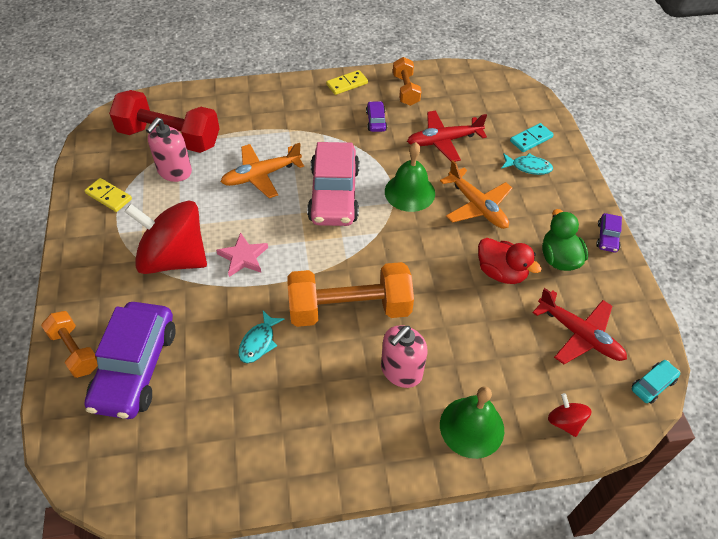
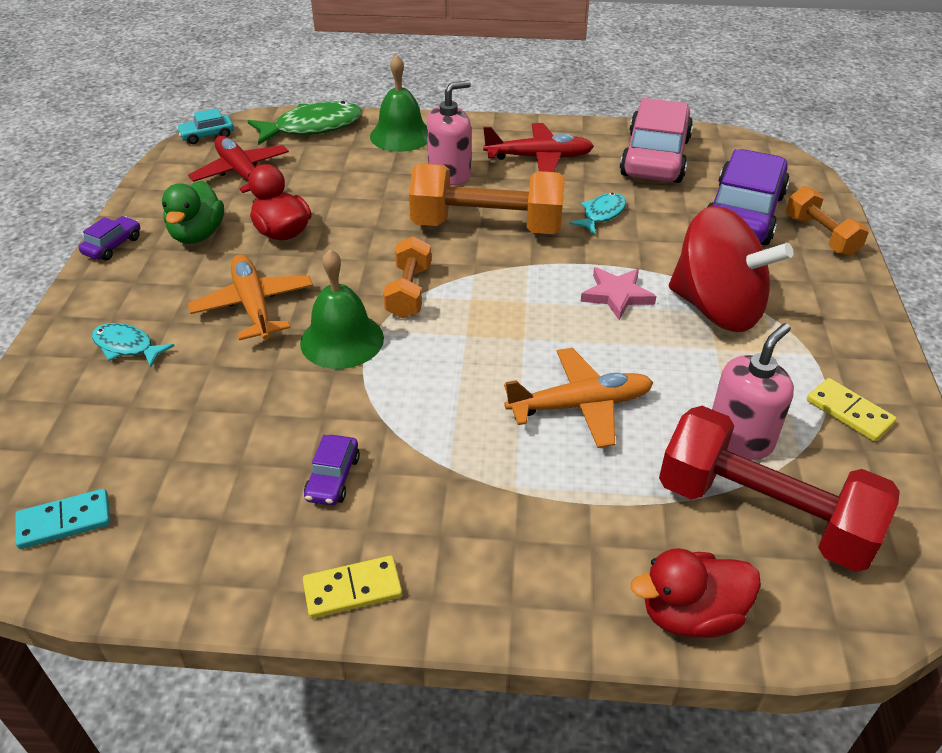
camera: 165 degrees left, 10 degrees down
(208, 96) = (690, 614): none -> red duck
(334, 195) = (463, 355): pink car -> pink car (655, 157)
(405, 90) = (229, 545): orange dumbbell -> orange dumbbell (409, 292)
(444, 141) = (229, 414): red plane -> red plane (538, 158)
(531, 139) = (76, 391): turquoise domino -> turquoise domino (64, 521)
(565, 422) = (312, 127): red spinning top -> green fish

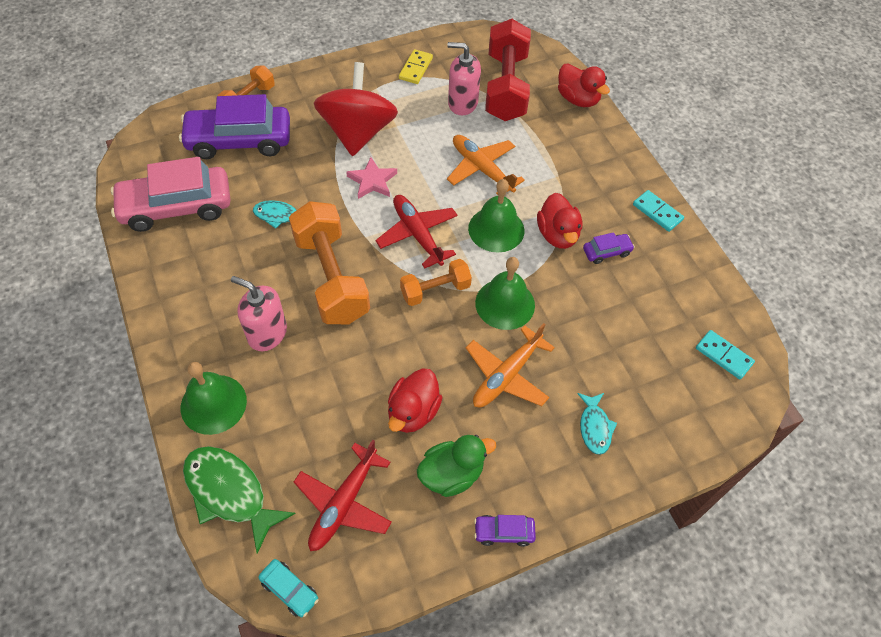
camera: 120 degrees left, 15 degrees up
(352, 590) = (657, 212): yellow domino -> turquoise domino
(404, 436) = (557, 235): none -> red duck
(460, 377) = (496, 229): none -> green bell
(538, 158) = (210, 282): red plane -> red plane (418, 235)

